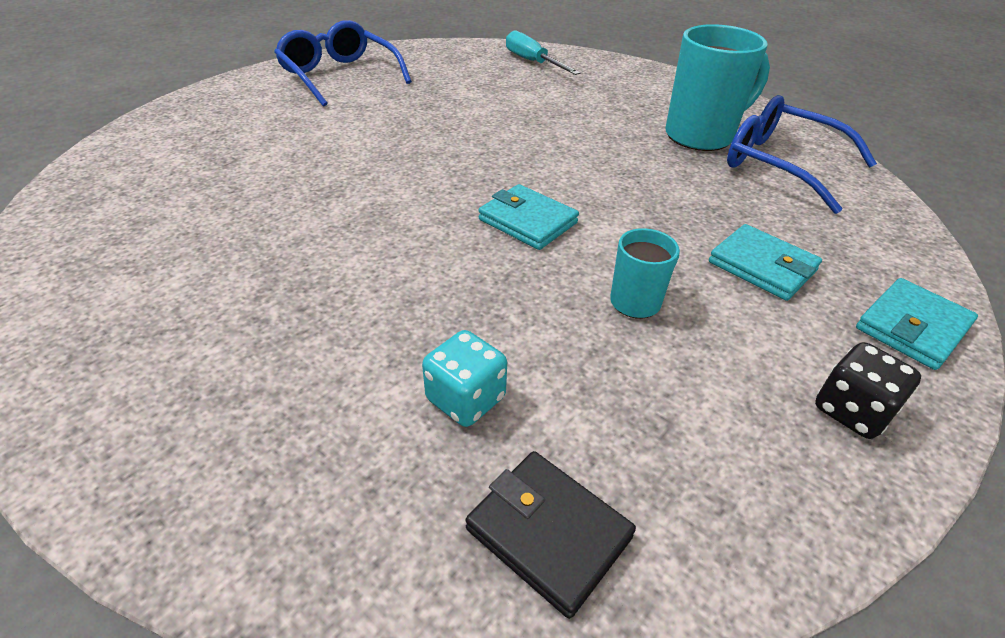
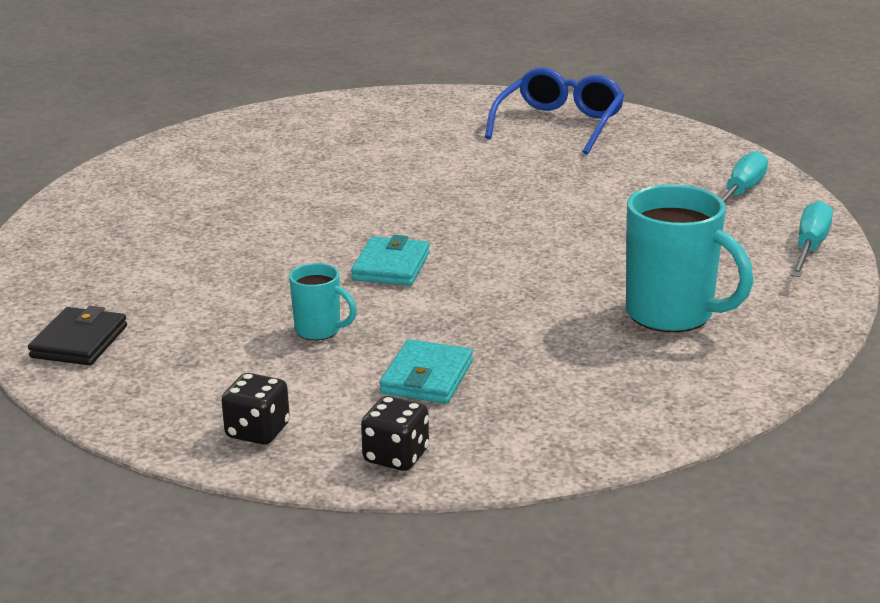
camera: 65 degrees right, 15 degrees down
(465, 399) = (164, 294): turquoise dice -> none
(631, 70) = (810, 247): none -> turquoise screwdriver
(781, 165) = (658, 368): blue glasses -> none
(912, 327) = (396, 456): turquoise wallet -> black dice

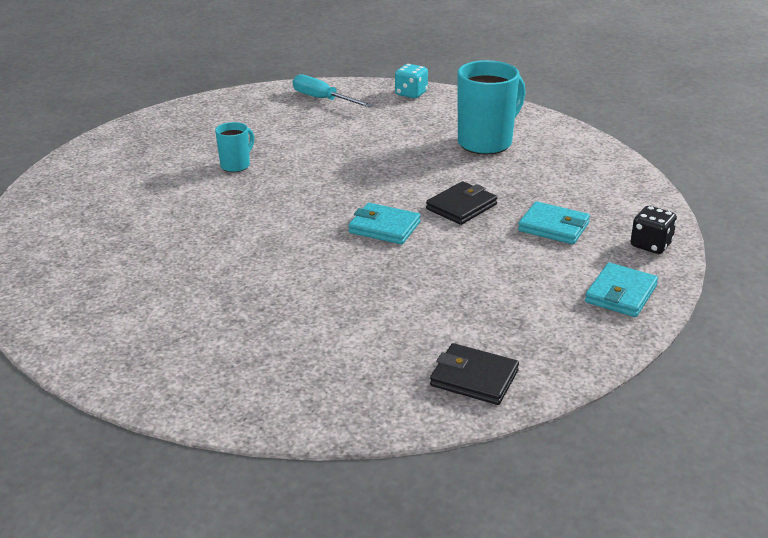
camera: 80 degrees left, 5 degrees up
(257, 431) = (621, 294): black dice -> turquoise wallet
(319, 331) = (480, 263): turquoise mug -> turquoise mug (236, 165)
(462, 309) = (461, 207): none -> black wallet
(559, 124) = (159, 140): blue glasses -> none
(810, 247) = (411, 94): turquoise screwdriver -> turquoise dice

